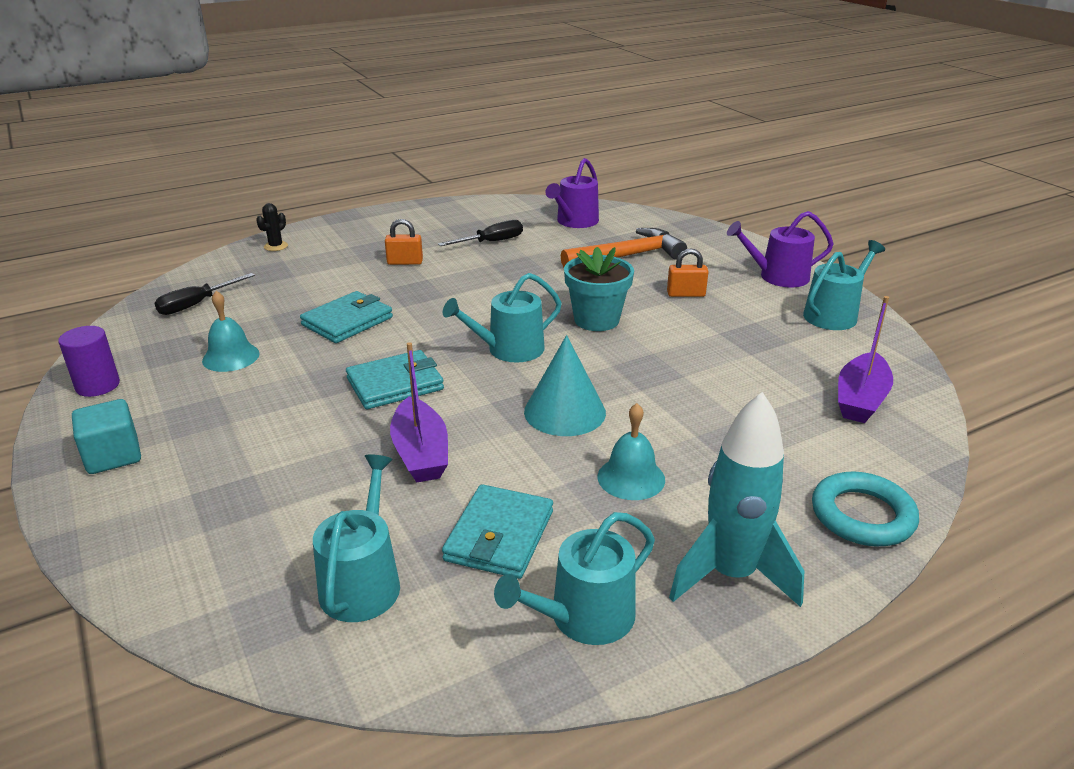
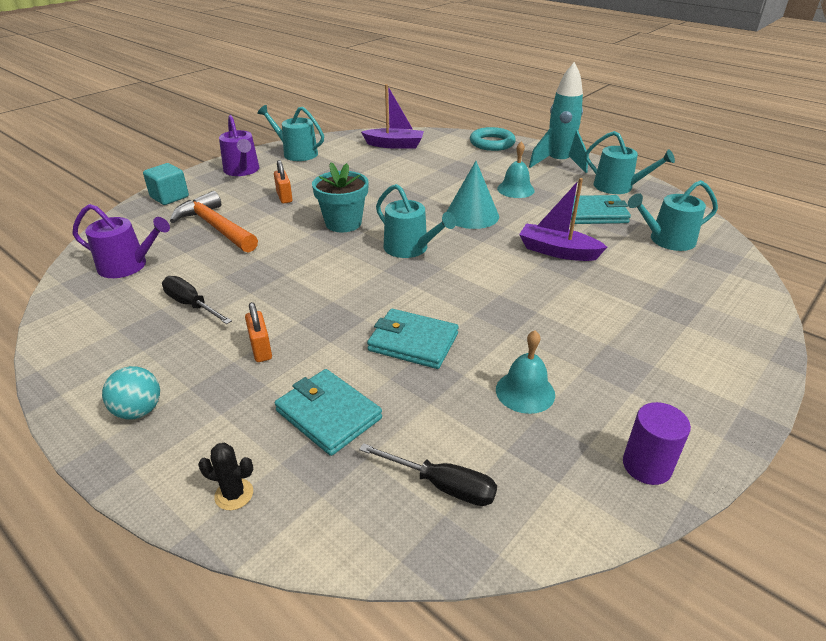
camera: 110 degrees left, 5 degrees up
(113, 456) = (703, 386): turquoise cube -> turquoise cube (169, 197)
(380, 225) = (139, 411): none -> turquoise ball
(395, 384) = (493, 283): turquoise wallet -> turquoise wallet (328, 414)
(420, 453) = (557, 251): purple boat -> purple boat turned 120 degrees counterclockwise

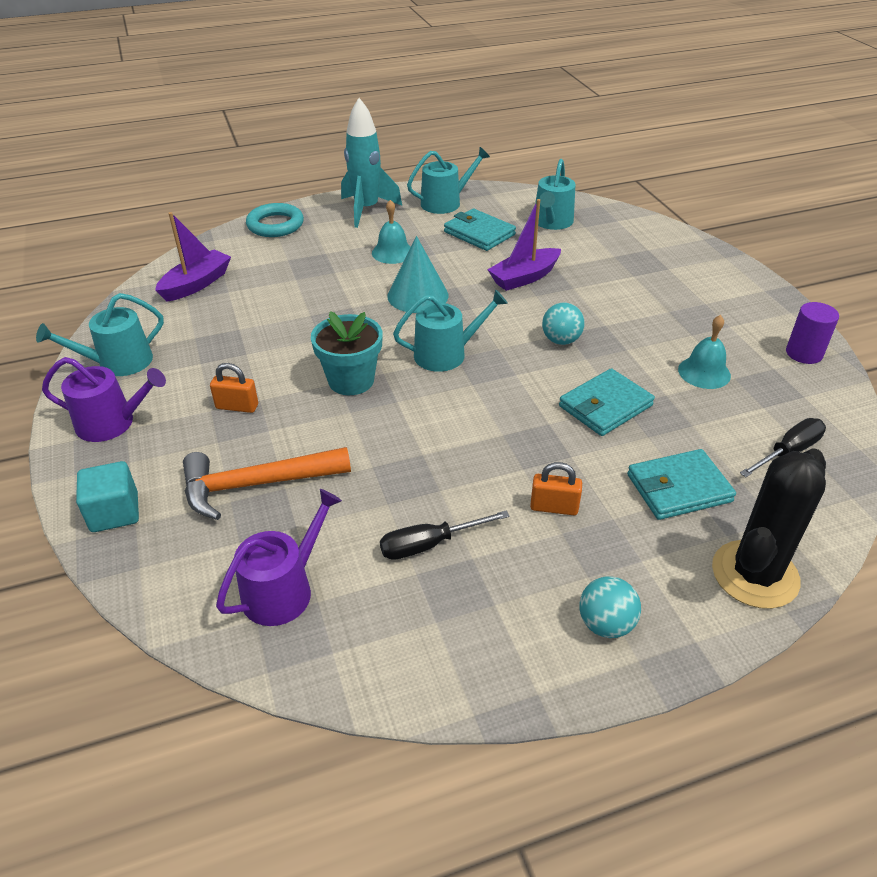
camera: 60 degrees left, 5 degrees up
(234, 494) = (755, 574): black cactus -> black cactus, size x2.36
(485, 294) = (561, 340): none -> turquoise ball
(595, 213) = (479, 233): turquoise wallet -> turquoise wallet turned 75 degrees counterclockwise

